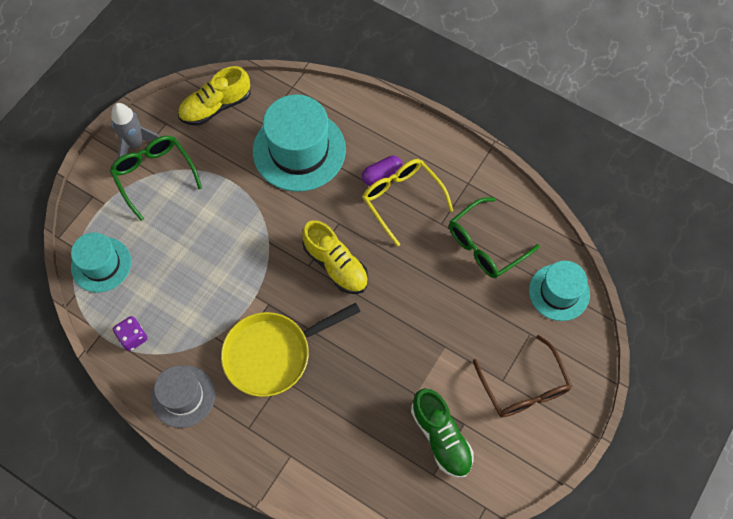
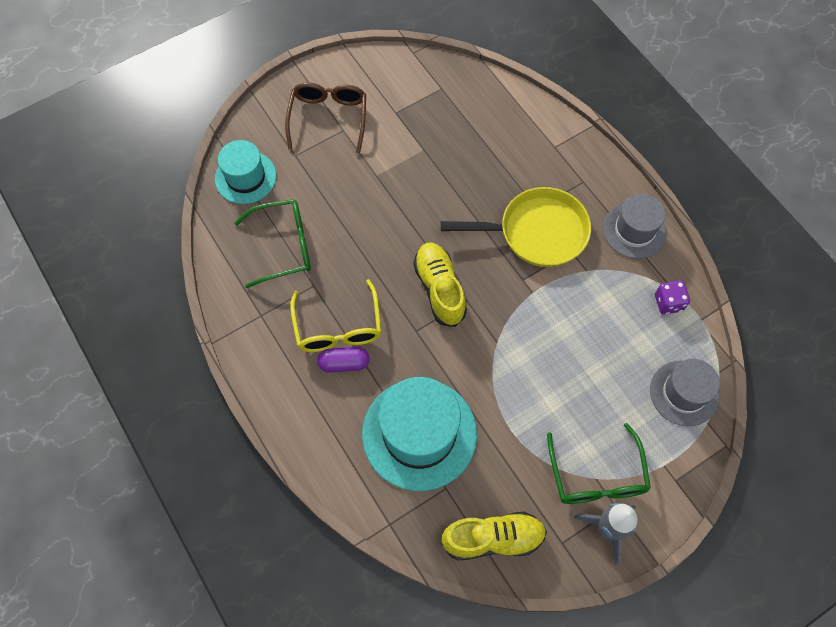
camera: 155 degrees left, 0 degrees up
(101, 264) = (684, 393): turquoise hat -> grey hat
(441, 437) = (420, 110): green shoe -> none

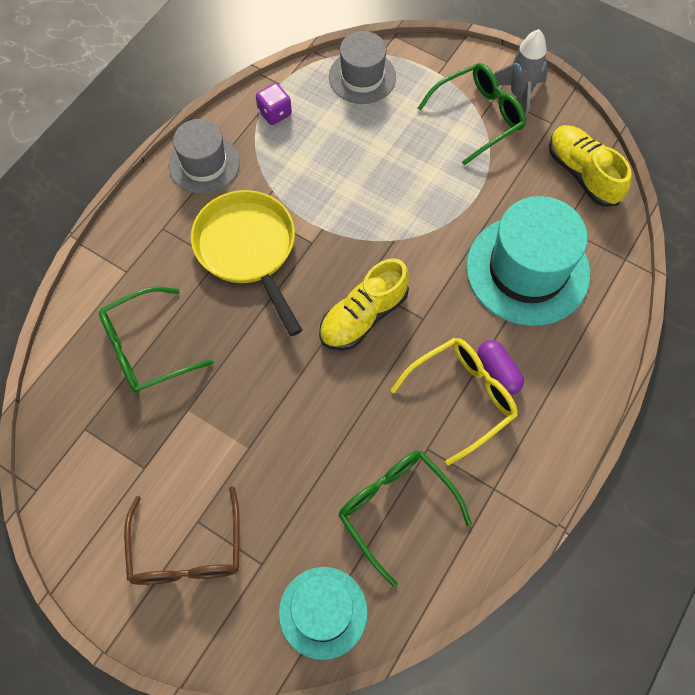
camera: 115 degrees left, 0 degrees up
(328, 119) = (187, 549): brown glasses -> brown glasses turned 75 degrees counterclockwise
(484, 141) = (147, 348): none -> green glasses

